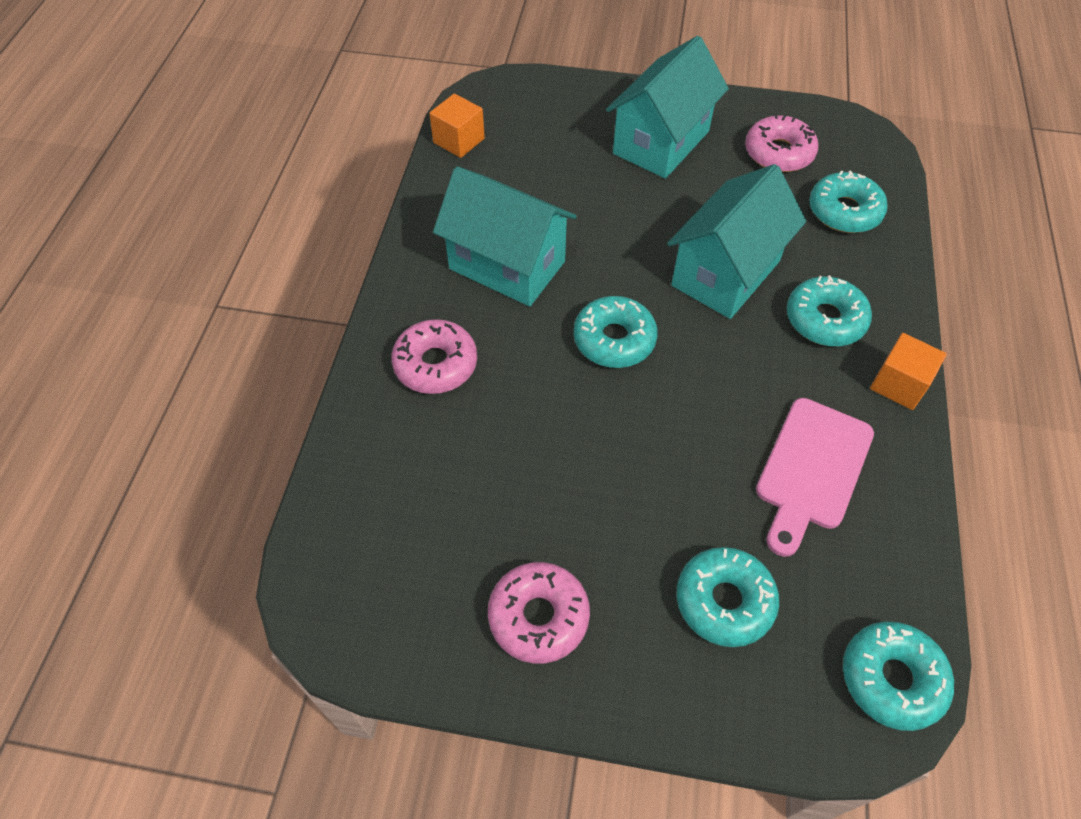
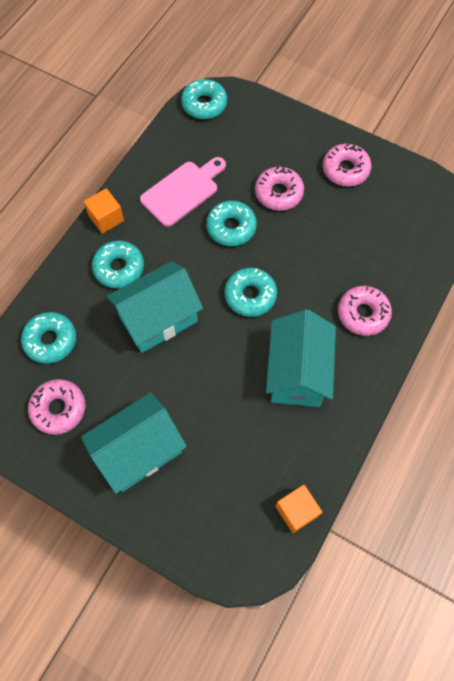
camera: 160 degrees left, 10 degrees up
(507, 265) = (297, 373): turquoise house -> turquoise house turned 45 degrees clockwise
(645, 522) = (278, 193): none -> pink donut
(724, 601) = (258, 151): turquoise donut -> turquoise donut (231, 227)

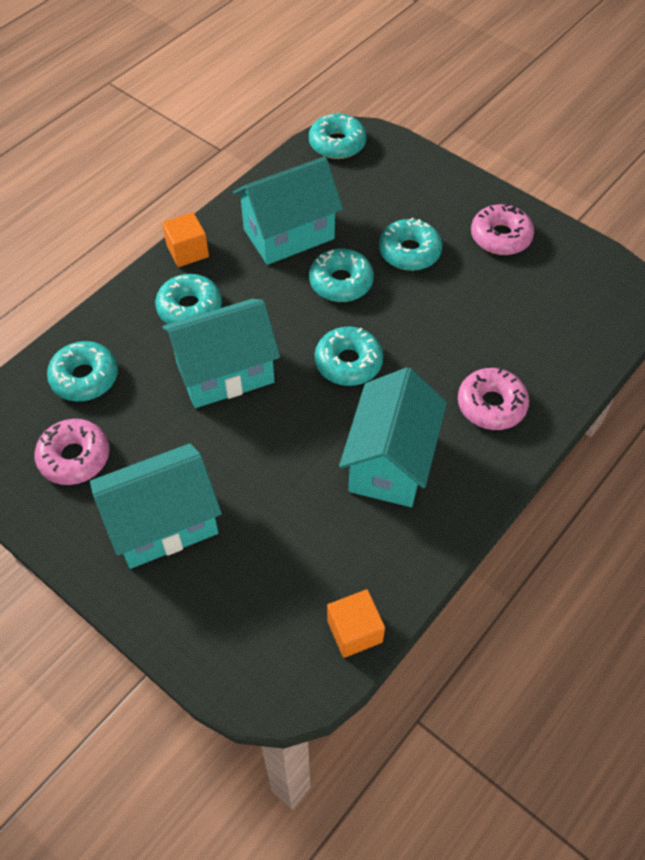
camera: 10 degrees right, 10 degrees down
(182, 191) = (289, 234): pink cutting board -> turquoise house
(278, 193) = (409, 252): pink donut -> turquoise donut

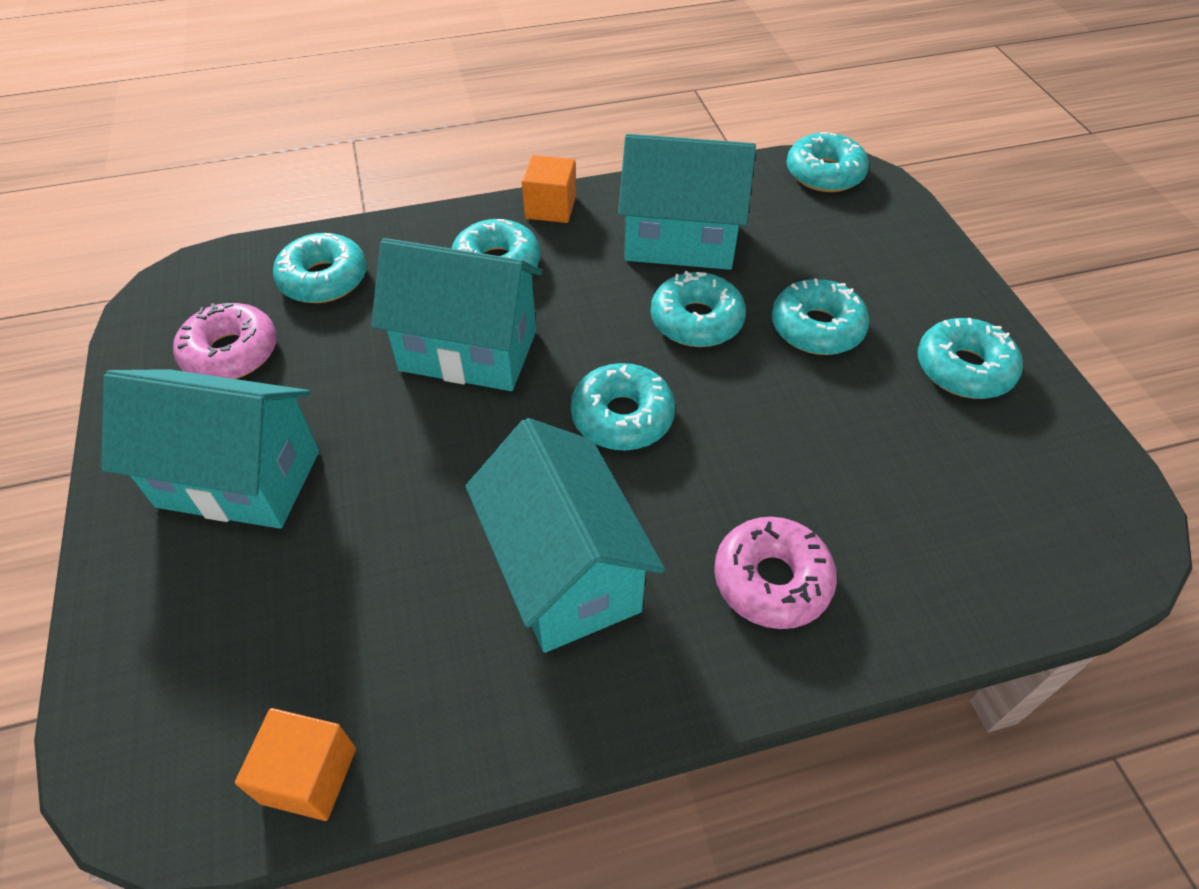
camera: 35 degrees right, 5 degrees down
(390, 462) = (564, 572): turquoise house -> turquoise house turned 75 degrees counterclockwise
(500, 237) = (963, 369): pink donut -> turquoise donut

